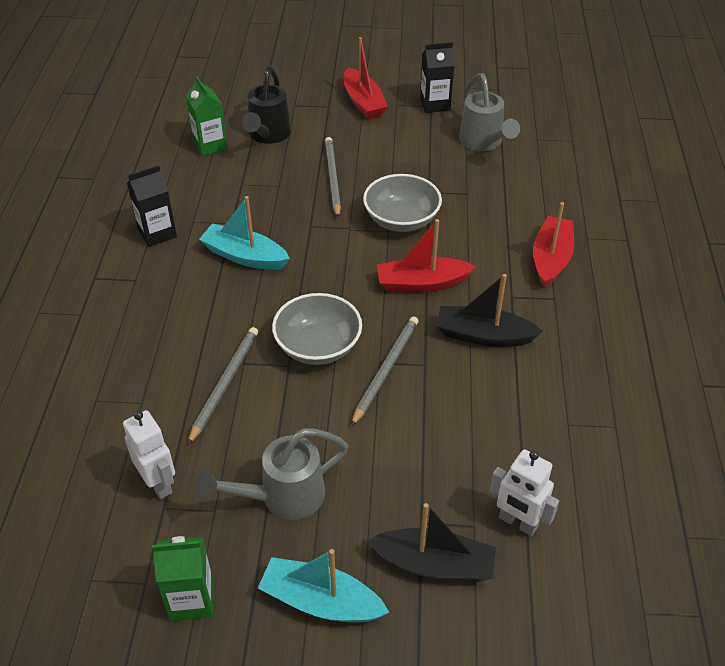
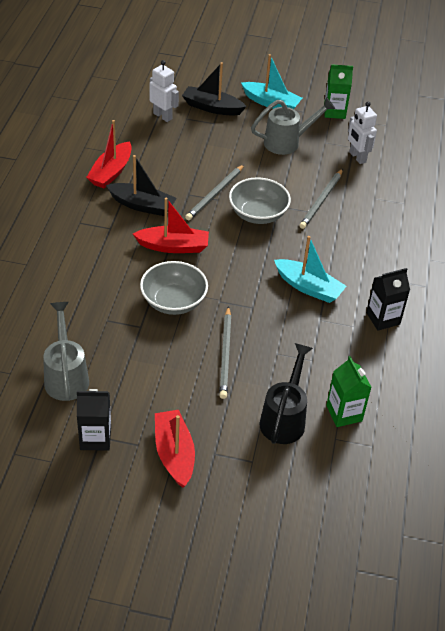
camera: 175 degrees left, 0 degrees up
(551, 259) = (65, 251): red boat -> red boat (111, 172)

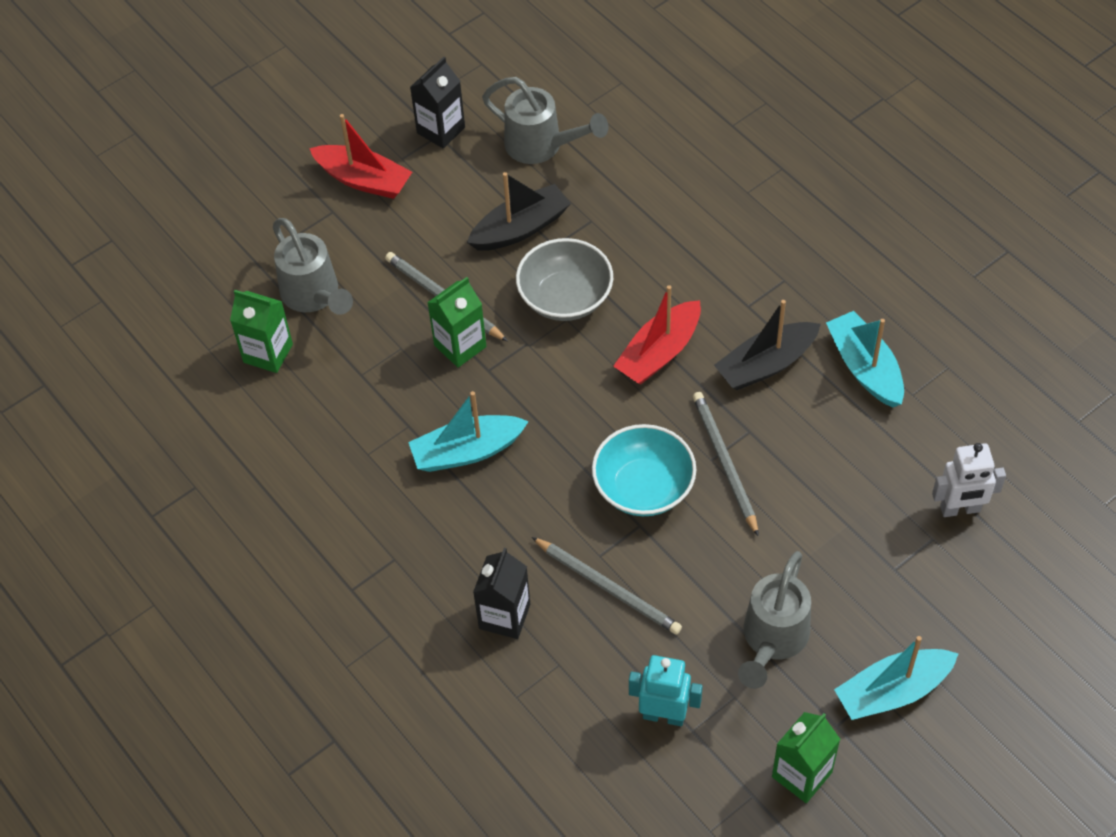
camera: 135 degrees right, 10 degrees up
(111, 172) = (865, 368): red boat -> turquoise boat
(212, 107) = (937, 593): black boat -> black boat (520, 228)
(249, 328) = (460, 346): none -> green carton
(258, 214) = (643, 487): grey bowl -> turquoise bowl
(284, 418) = (314, 296): black watering can -> grey watering can
(321, 200) = (608, 588): grey pencil -> grey pencil turned 150 degrees clockwise
(357, 157) = (664, 715): white robot -> turquoise robot
(383, 318) = (349, 495): black carton -> black carton (504, 616)

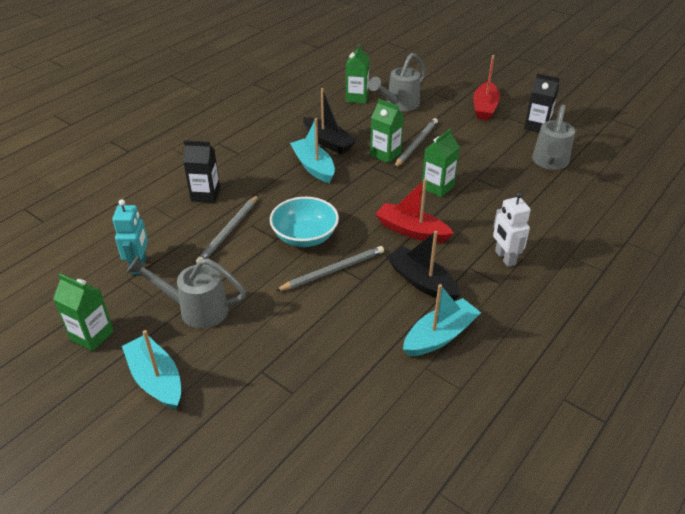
camera: 75 degrees right, 15 degrees down
(520, 228) = (481, 163): black boat -> black boat (328, 142)
(565, 298) = (437, 187): grey bowl -> green carton
(960, 509) = (323, 408): white robot -> white robot (504, 258)

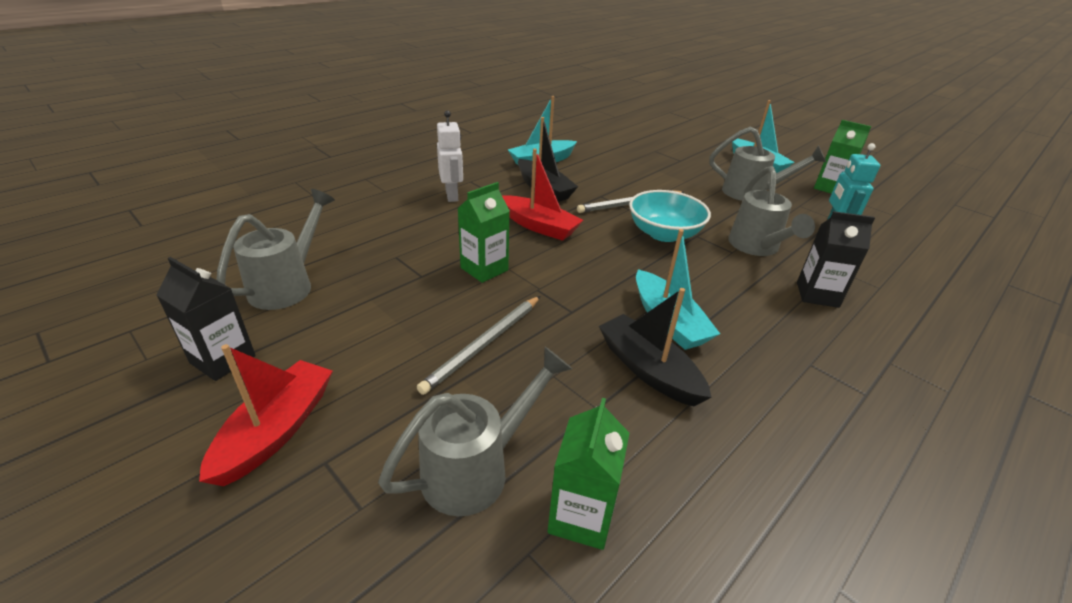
camera: 175 degrees left, 5 degrees down
(229, 231) = (757, 248): grey pencil -> grey watering can
(385, 154) = (545, 330): green carton -> none

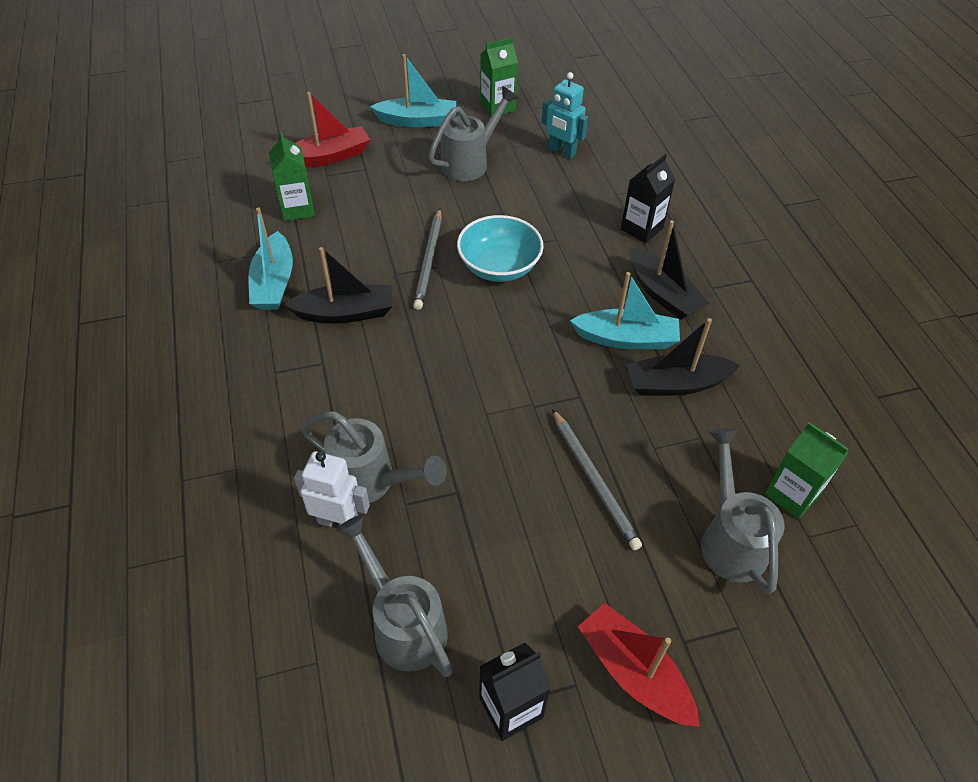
camera: 60 degrees left, 15 degrees up
(452, 195) = (300, 404): white robot -> white robot (338, 521)
(484, 269) = (476, 434): green carton -> green carton (297, 209)
(539, 226) = (424, 354): red boat -> red boat (329, 157)
(753, 329) = (662, 293): none -> black boat
(757, 248) = (560, 220): grey watering can -> grey watering can (372, 482)

